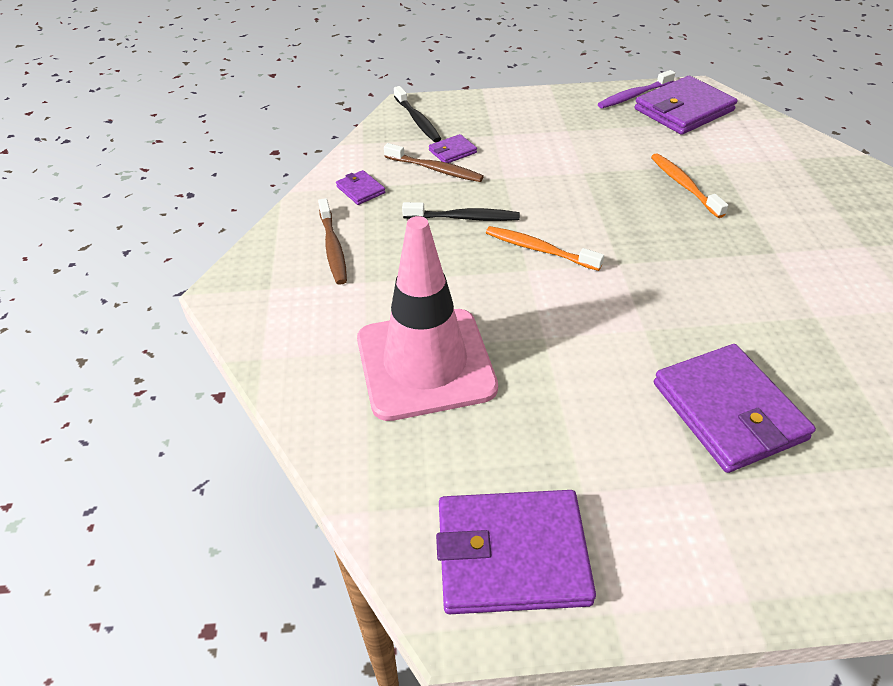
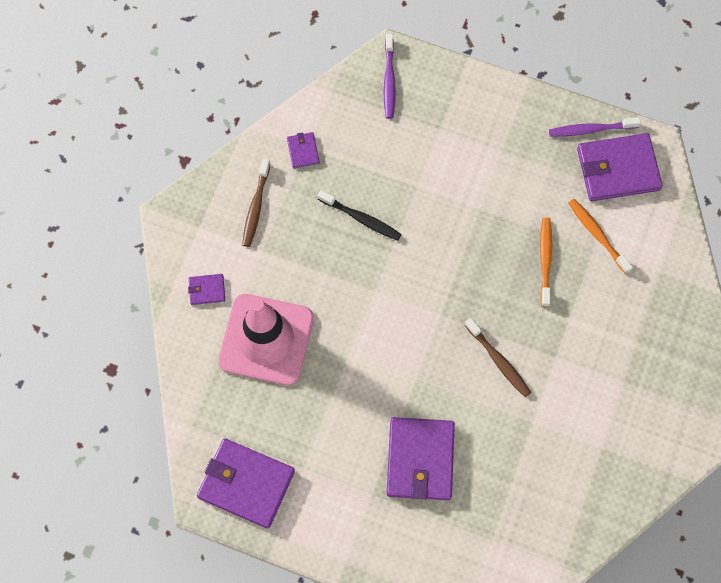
camera: 25 degrees right, 25 degrees up
(417, 120) = (389, 81): black toothbrush -> purple toothbrush
(435, 169) = (370, 152): brown toothbrush -> brown toothbrush (498, 361)
(452, 151) = (395, 136): purple wallet -> purple wallet (207, 290)
(539, 249) = (394, 276): orange toothbrush -> orange toothbrush (597, 235)

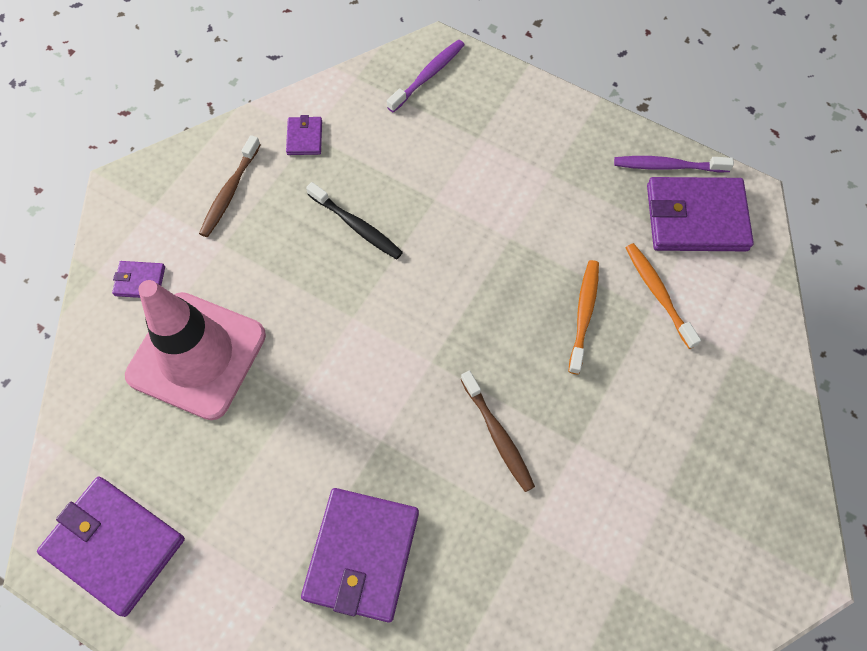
camera: 10 degrees right, 5 degrees down
(389, 81) = (428, 75): purple toothbrush -> purple toothbrush turned 150 degrees counterclockwise

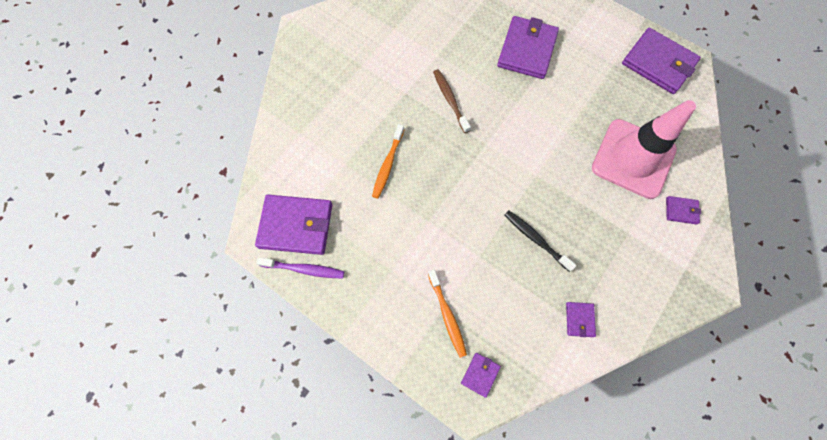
camera: 175 degrees left, 5 degrees up
(230, 192) = (631, 275): brown toothbrush -> none
(428, 75) = (480, 374): purple toothbrush -> purple wallet
(658, 293) = (337, 174): orange toothbrush -> orange toothbrush (447, 315)

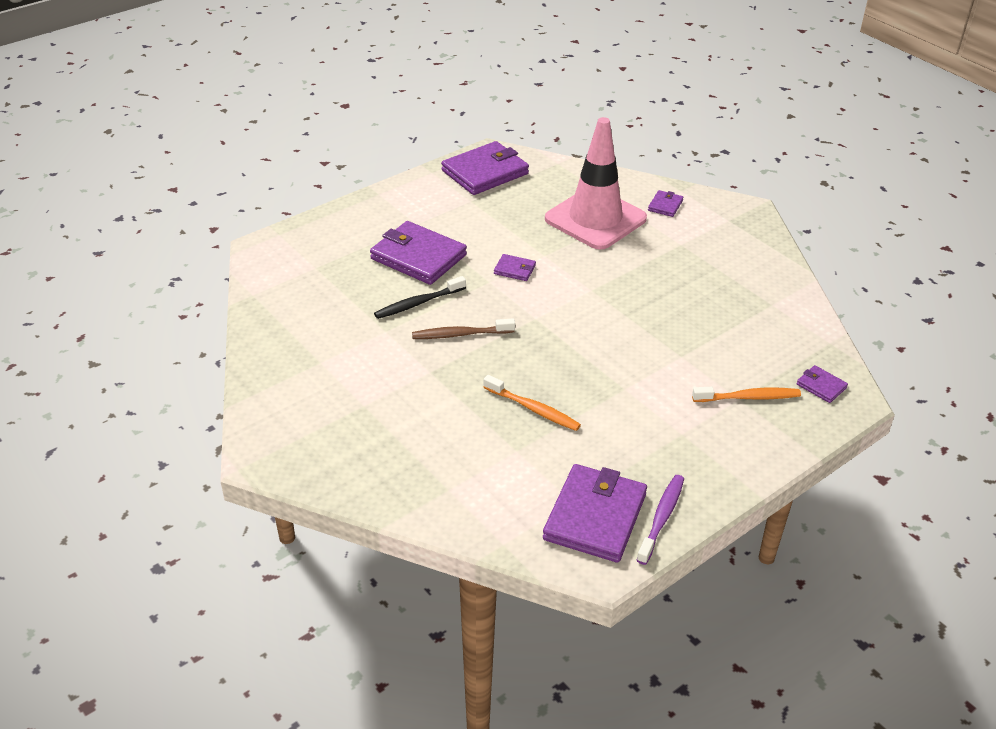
camera: 75 degrees left, 30 degrees down
(536, 239) = (671, 309): black toothbrush -> black toothbrush (418, 303)
(579, 319) = (770, 300): purple wallet -> purple wallet (514, 269)

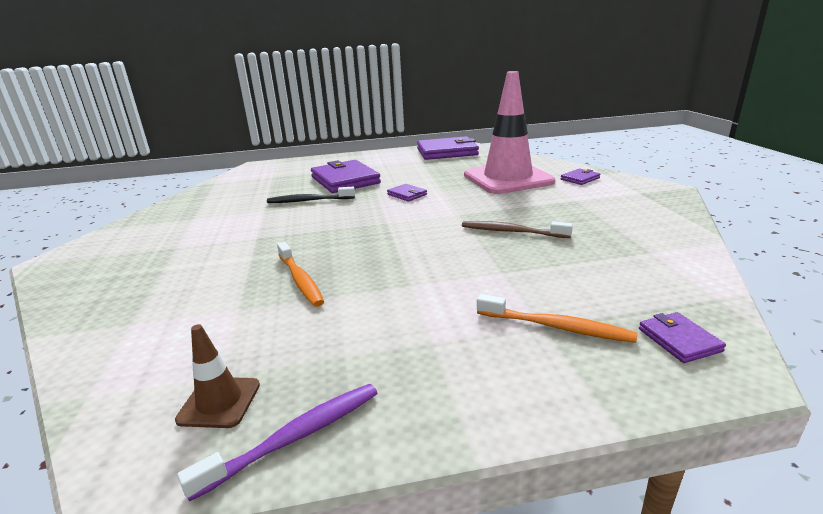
camera: 30 degrees right, 15 degrees down
(460, 334) = (313, 221): brown toothbrush -> brown toothbrush (511, 232)
(595, 516) = (219, 402): purple wallet -> brown traffic cone

